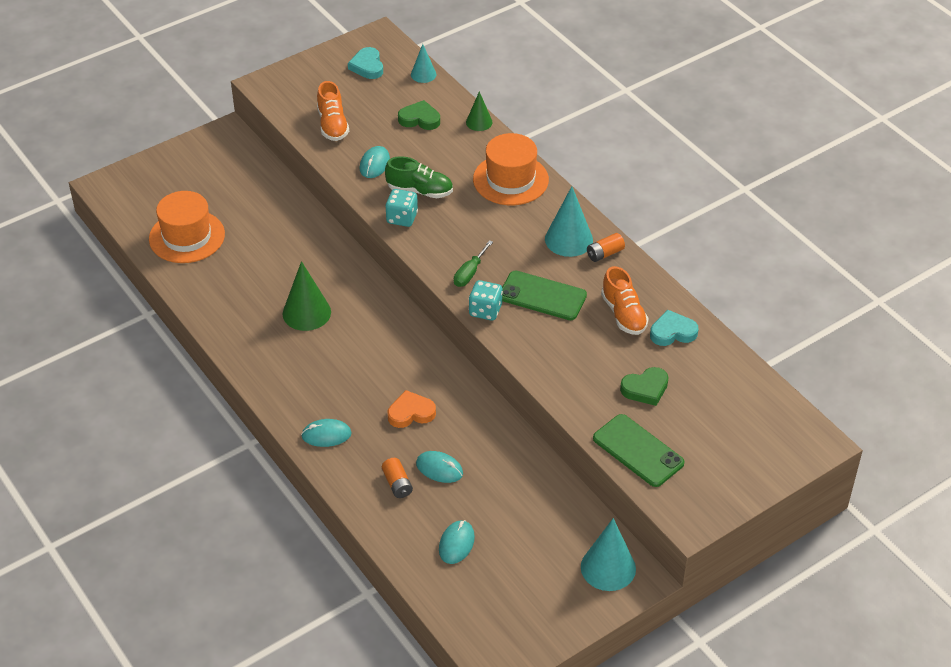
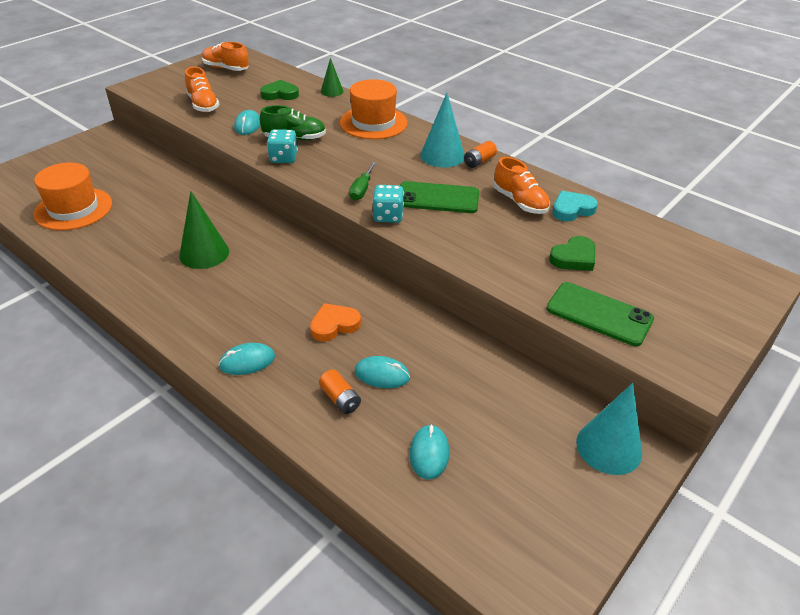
camera: 15 degrees left, 5 degrees down
(367, 66) = (226, 68): turquoise heart -> orange shoe
(423, 74) = (275, 69): turquoise cone -> none

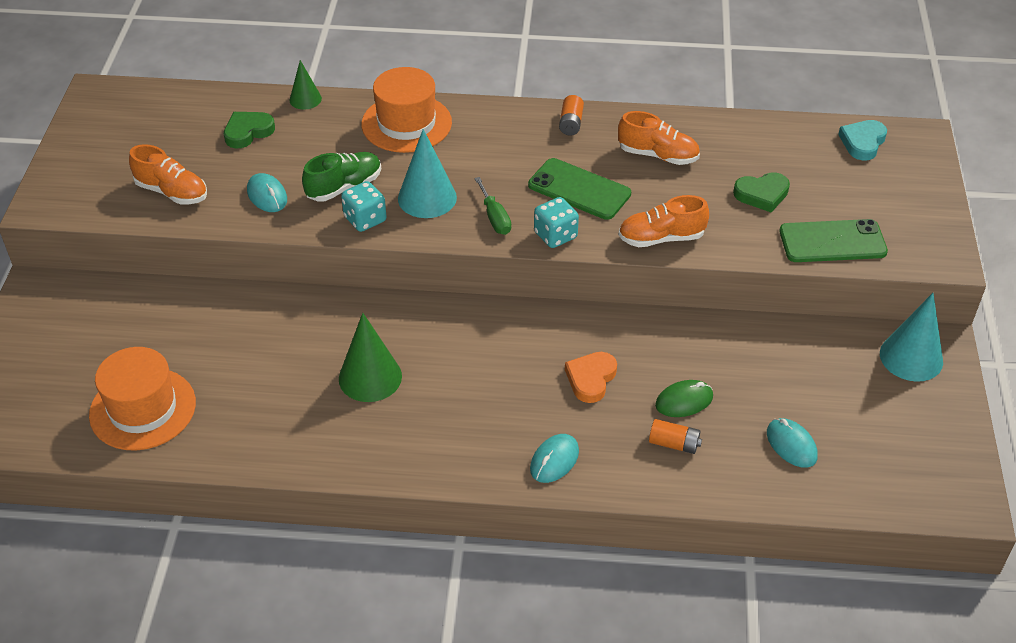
camera: 35 degrees left, 5 degrees up
(226, 68) = (126, 123): orange shoe -> orange shoe (661, 238)
(382, 374) = (684, 401): turquoise mouse -> green mouse
(438, 198) = (579, 189): green phone -> green phone turned 60 degrees clockwise
(442, 155) = (527, 133): turquoise cone -> turquoise cone (427, 198)
(572, 209) = (711, 140): turquoise heart -> turquoise heart (862, 142)
(574, 258) = (762, 194): green heart -> green heart turned 60 degrees clockwise

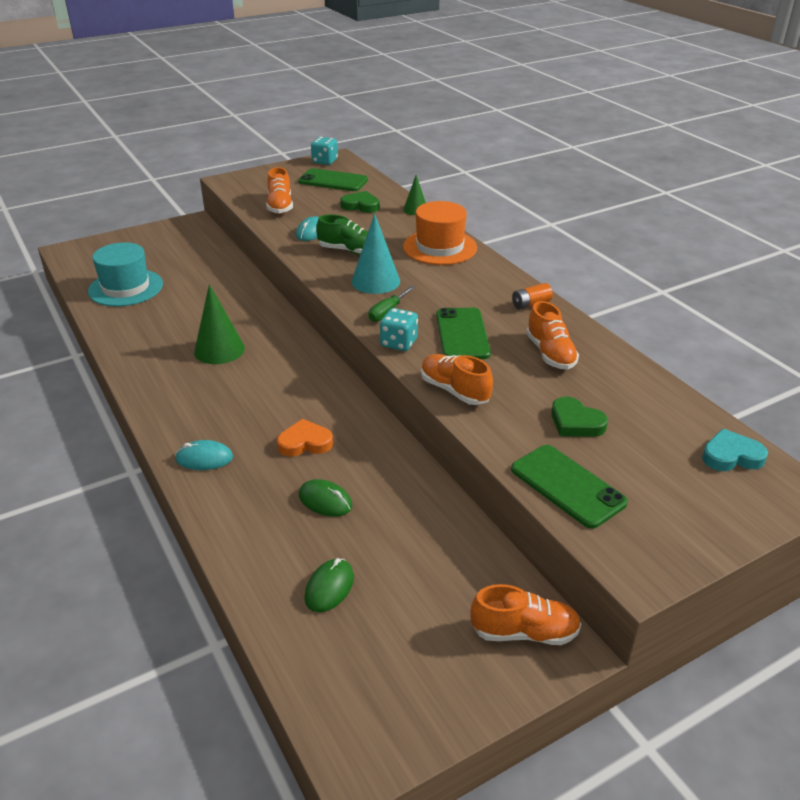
camera: 55 degrees right, 10 degrees down
(142, 409) = (126, 288): orange hat -> turquoise hat
(157, 124) = (333, 181): none -> green phone
(365, 219) = (327, 269): turquoise dice -> turquoise dice (325, 161)
(674, 444) = (271, 514): orange battery -> none
(791, 445) = (329, 587): turquoise mouse -> green mouse
(911, 357) = (524, 632): turquoise cone -> orange shoe

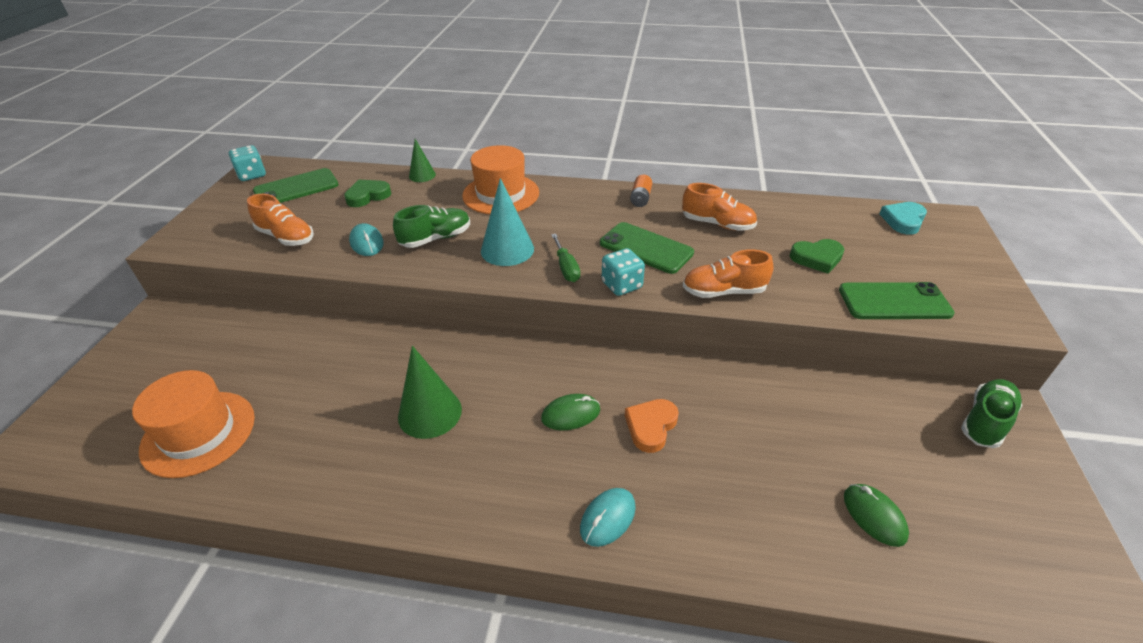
camera: 50 degrees left, 5 degrees up
(126, 288) = (198, 433): turquoise hat -> orange hat
(325, 501) = (749, 456): green mouse -> green mouse (571, 414)
(524, 632) = (985, 421): orange shoe -> green shoe

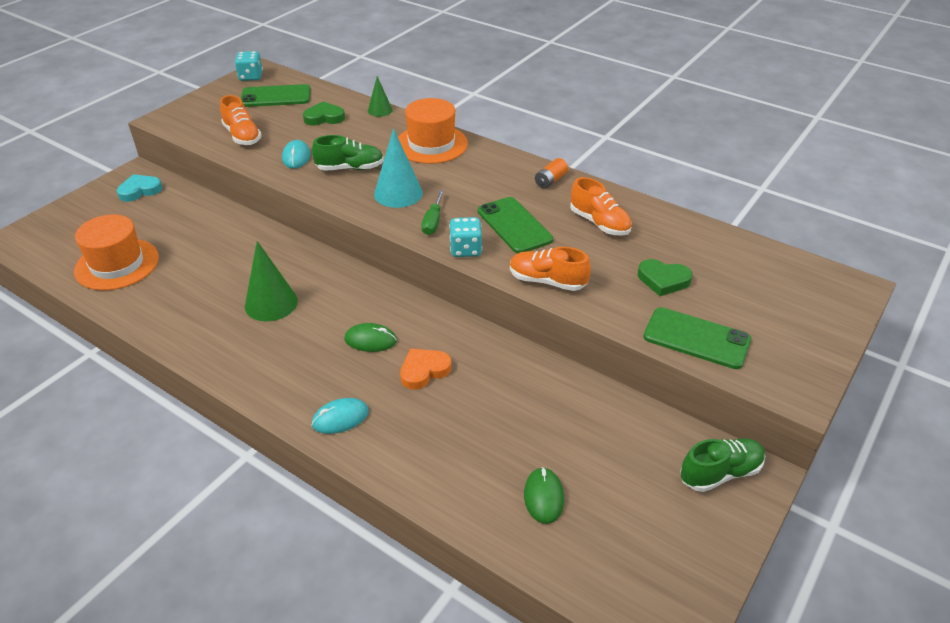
camera: 25 degrees right, 0 degrees up
(903, 220) = (792, 273): turquoise heart -> turquoise heart (140, 190)

